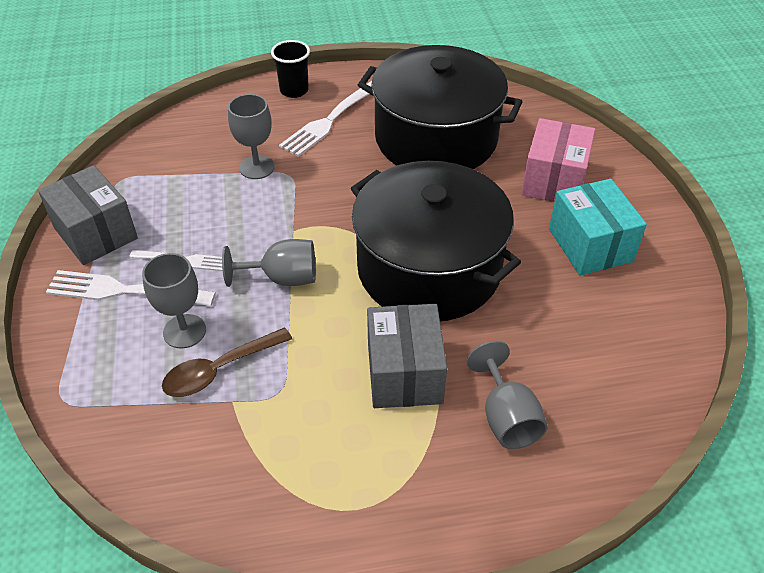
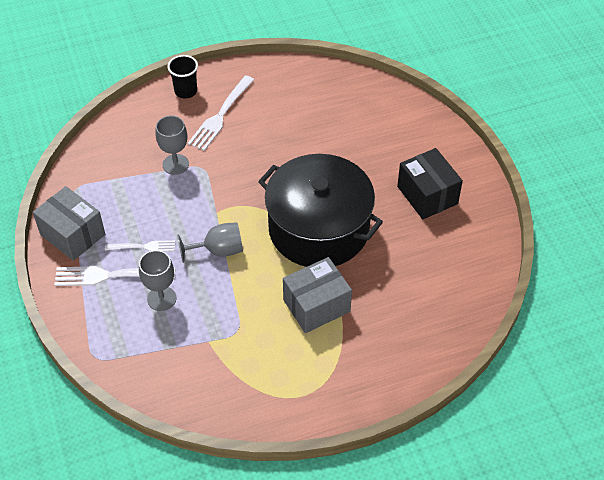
camera: 10 degrees left, 5 degrees up
(219, 370) = (193, 322): brown spoon -> none
(404, 373) = (316, 306): grey box -> grey box turned 75 degrees clockwise
(436, 138) = (304, 121): black pot -> none
(506, 417) = (386, 325): grey goblet -> none
(554, 180) = (396, 146): pink box -> none
(590, 245) = (427, 195): turquoise box -> black box

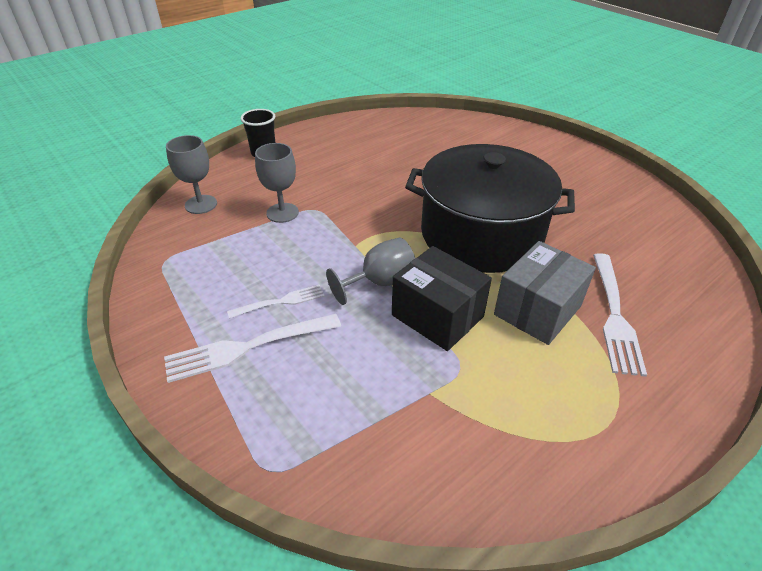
camera: 20 degrees left, 10 degrees down
(72, 234) = (176, 312): grey box -> none
(161, 298) = (335, 356): grey goblet -> grey goblet (201, 204)
(221, 115) = (312, 164): white fork -> white fork (614, 314)
(427, 195) = (566, 183): black box -> black box (437, 316)

